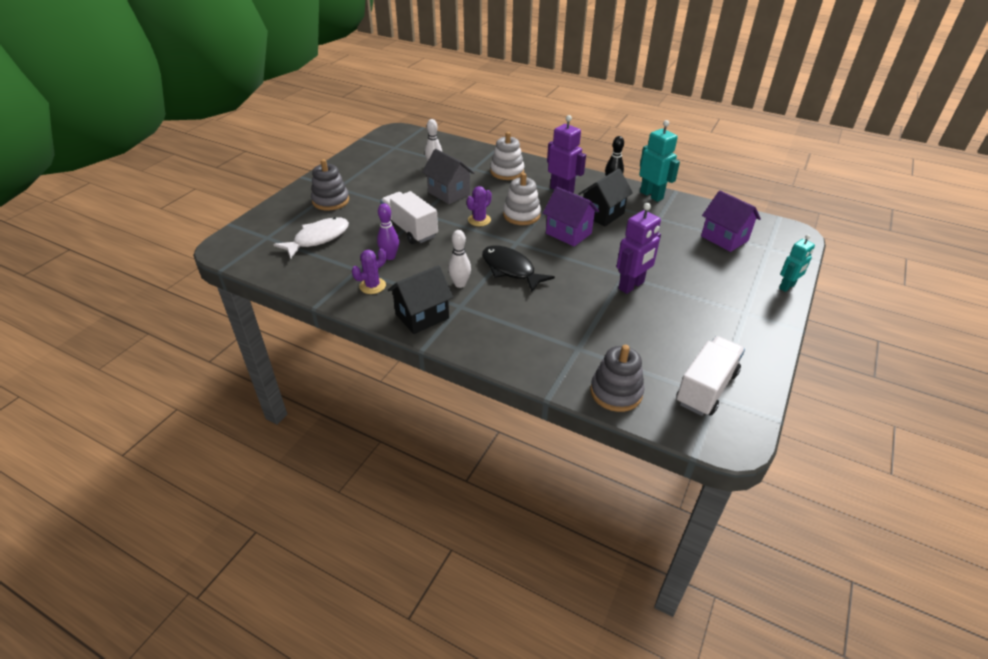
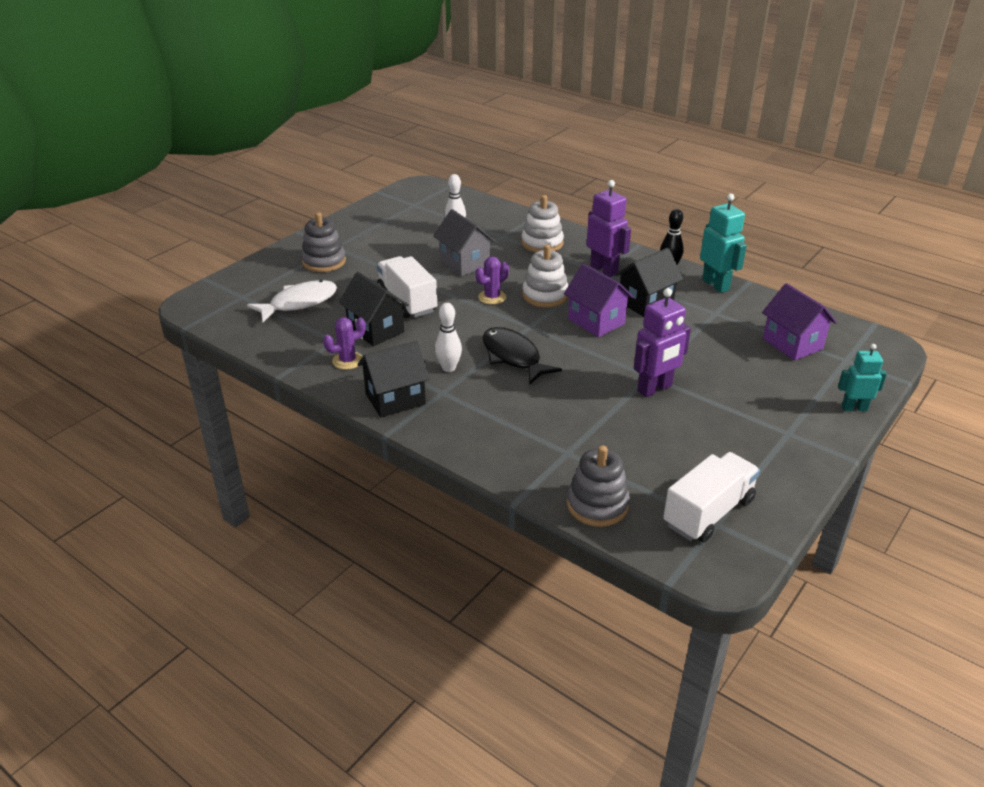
camera: 10 degrees right, 5 degrees down
(390, 257) = (376, 330): purple bowling pin -> black house
(787, 286) = (854, 408): turquoise robot -> turquoise robot turned 150 degrees counterclockwise

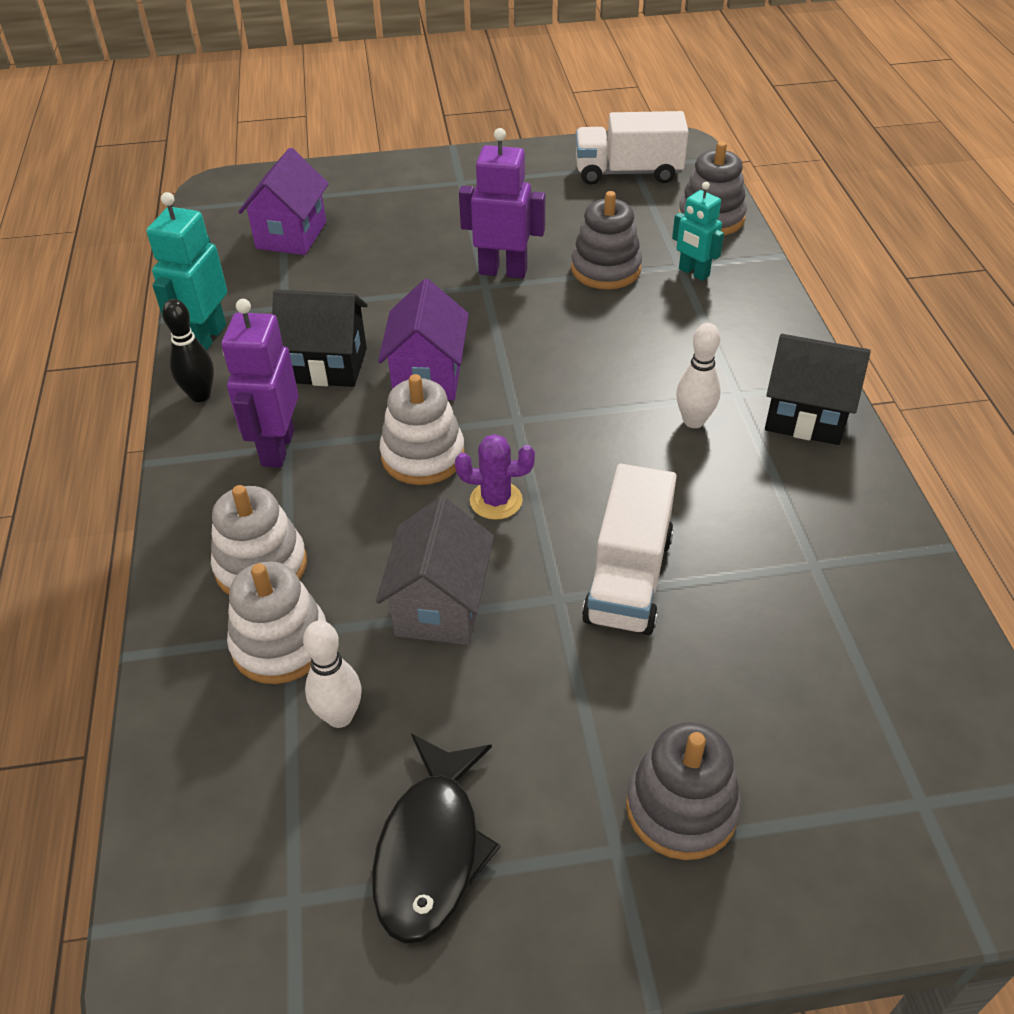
camera: 135 degrees left, 10 degrees up
(299, 303) = (817, 701): white fish -> none
(347, 361) = (823, 514): purple cactus -> none
(376, 330) = (733, 547): black house -> none
(501, 233) = (280, 643): none -> white stacking toy
(513, 357) = (596, 389): black fish -> black fish (431, 849)
(604, 423) = (605, 269): none -> grey stacking toy
(854, 408) = (370, 168): turquoise robot -> turquoise robot (693, 273)

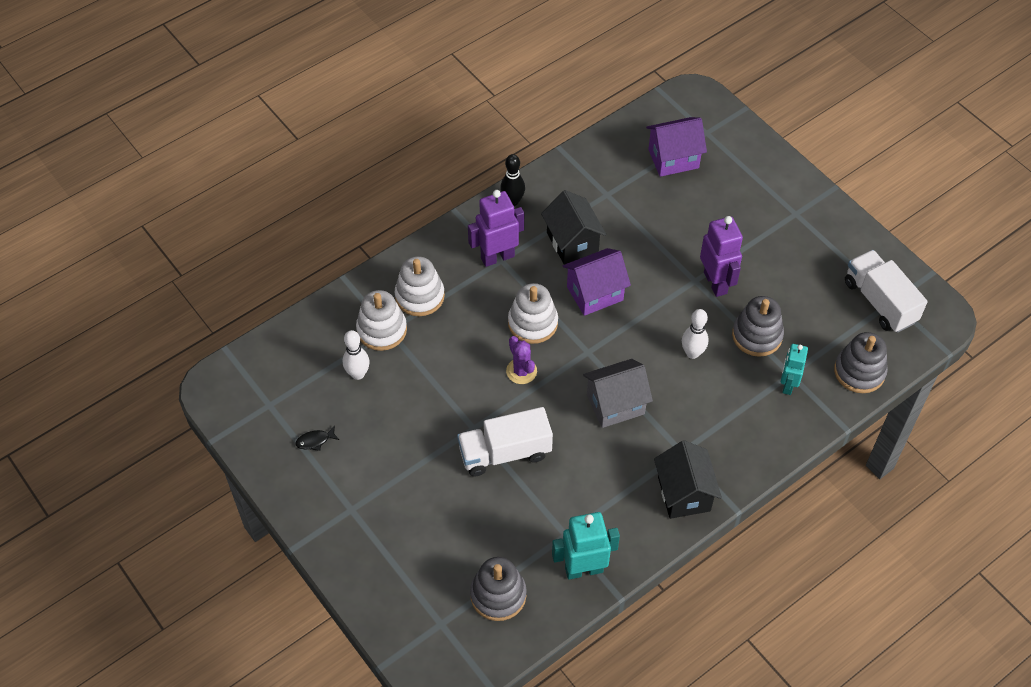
camera: 60 degrees right, 10 degrees up
(206, 338) = (557, 175): turquoise robot -> turquoise robot (583, 569)
(431, 849) = (315, 441): black fish -> black fish, size x0.43
(440, 606) = (439, 381): grey house -> grey house (615, 404)
(681, 808) = (385, 526): grey stacking toy -> grey stacking toy (498, 595)
(694, 421) = (642, 438): white bowling pin -> white bowling pin (692, 353)

